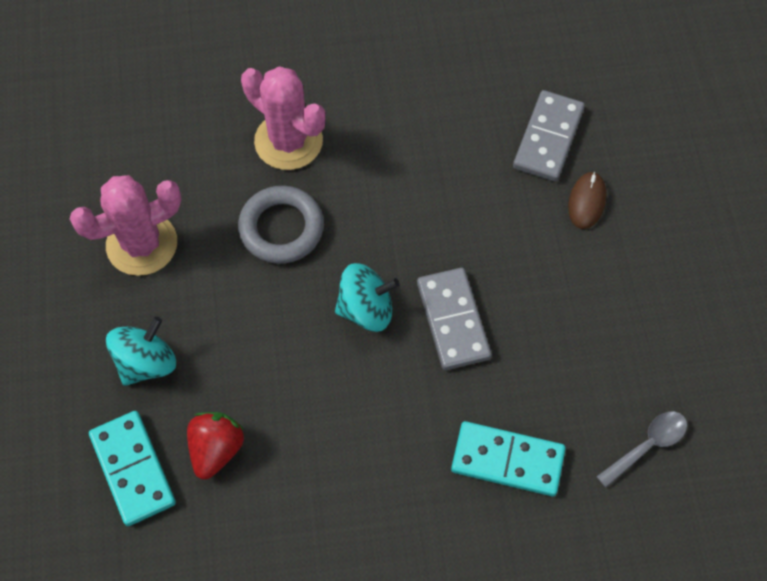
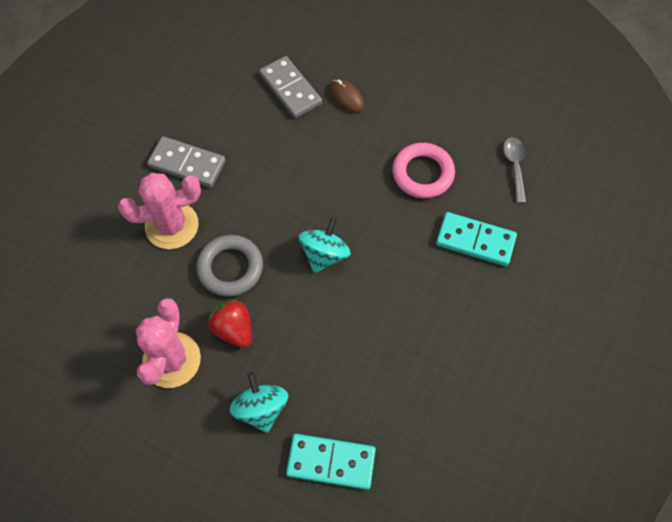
camera: 55 degrees left, 0 degrees up
(216, 449) = (354, 400): red strawberry -> red strawberry (234, 329)
(453, 320) = (368, 212): grey domino -> grey domino (187, 164)
(507, 460) = (475, 240): turquoise domino -> turquoise domino turned 60 degrees clockwise
(552, 347) = (422, 173): none -> pink ring

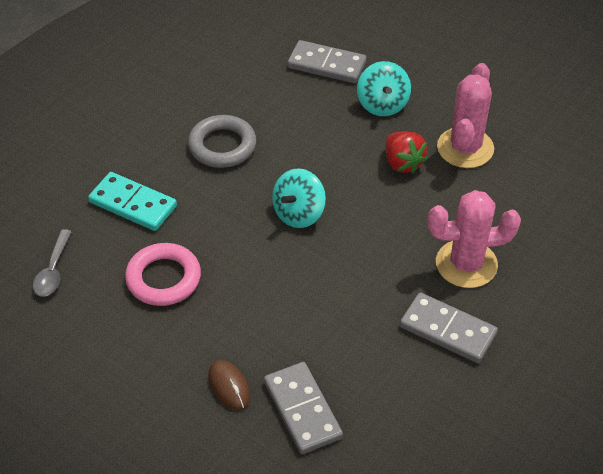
camera: 170 degrees left, 15 degrees down
(230, 268) = (402, 215): grey ring -> grey ring (222, 146)
(331, 462) = (326, 65): turquoise domino -> grey domino

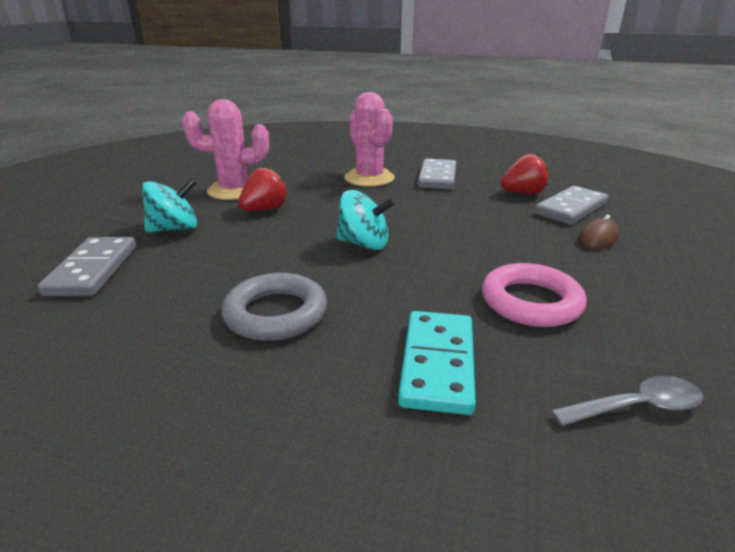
camera: 110 degrees left, 20 degrees down
(363, 390) = (523, 193): none -> red strawberry

